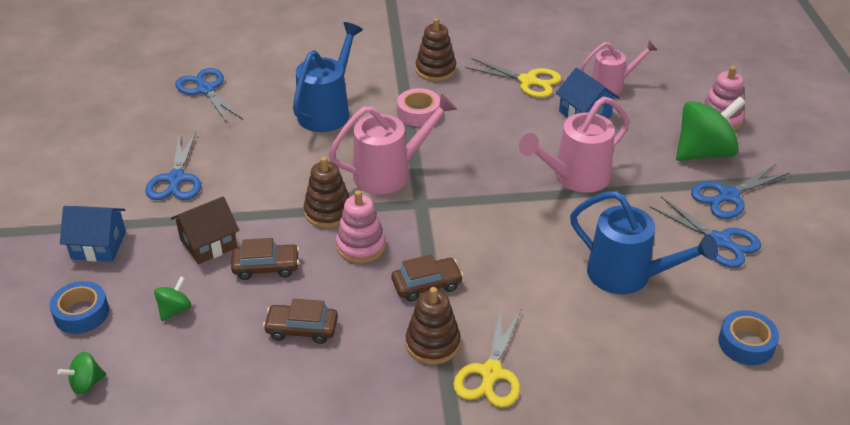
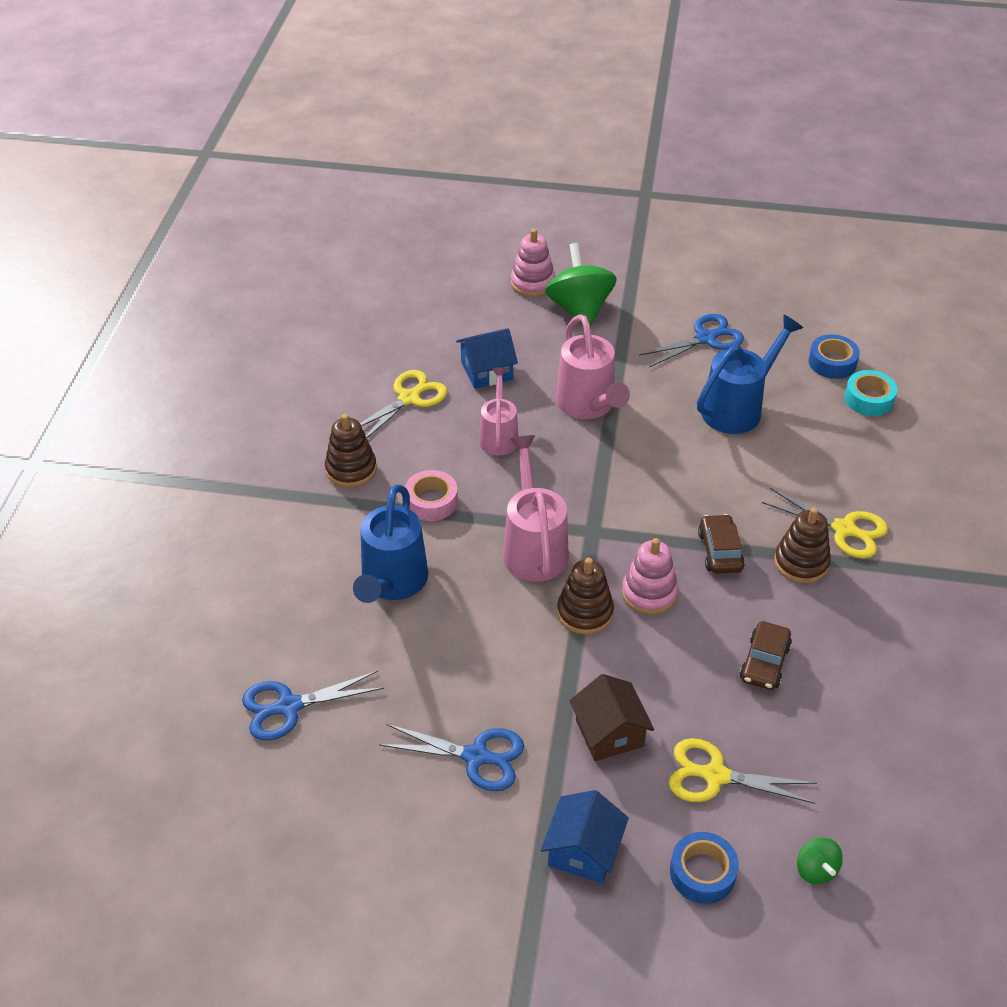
camera: 75 degrees left, 5 degrees up
(175, 310) = (714, 775): green spinning top -> yellow scissors
(266, 267) = (663, 682): brown car -> none
(328, 110) = (392, 583): blue watering can -> blue watering can turned 120 degrees counterclockwise
(612, 85) = (445, 338): pink watering can -> pink watering can (499, 436)
(703, 380) = (868, 399): none -> turquoise tape
(728, 196) = (647, 314): blue scissors -> none

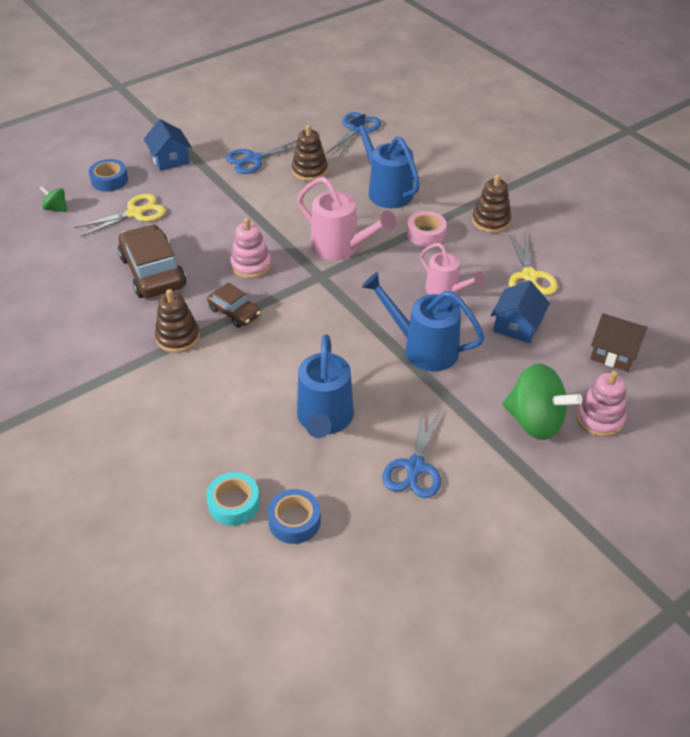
camera: 135 degrees right, 0 degrees up
(585, 613) = (274, 236): brown stacking toy -> brown stacking toy (309, 171)
(588, 406) = (422, 348): pink watering can -> blue watering can
(609, 733) = (203, 199): brown house -> brown house (613, 353)
(764, 662) = (153, 272): brown car -> brown car, size x1.78
(844, 529) = (167, 377): yellow scissors -> none

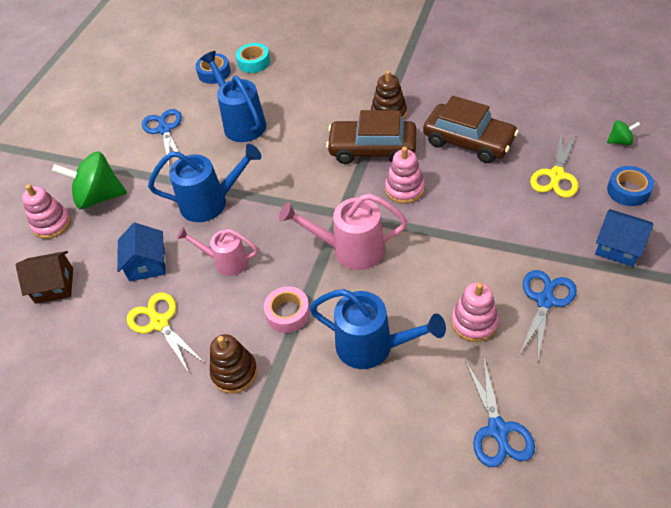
camera: 150 degrees right, 5 degrees up
(234, 312) = (372, 149): brown car -> brown car, size x1.78
(309, 171) = (474, 322): brown stacking toy -> pink stacking toy

